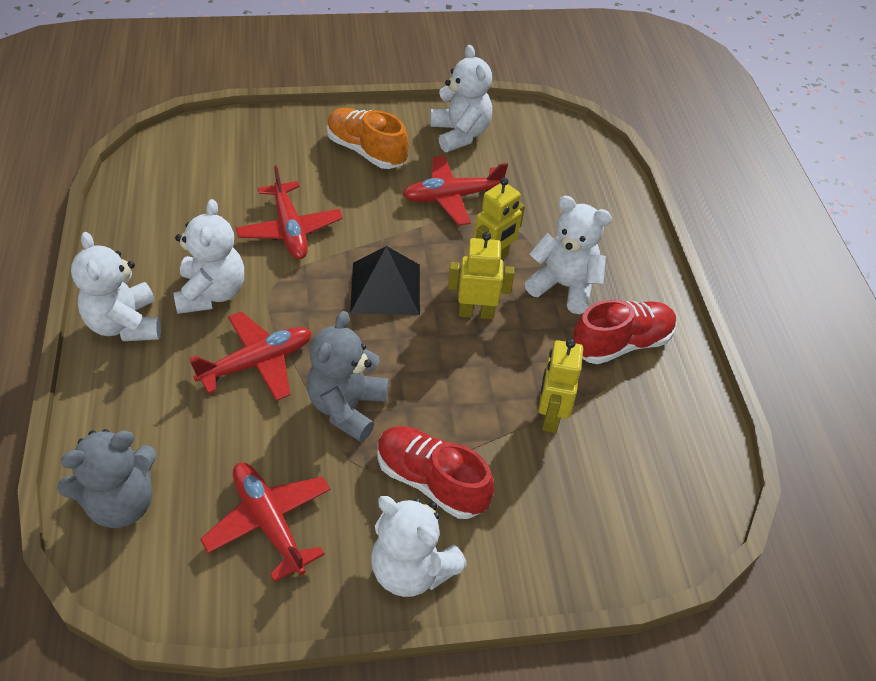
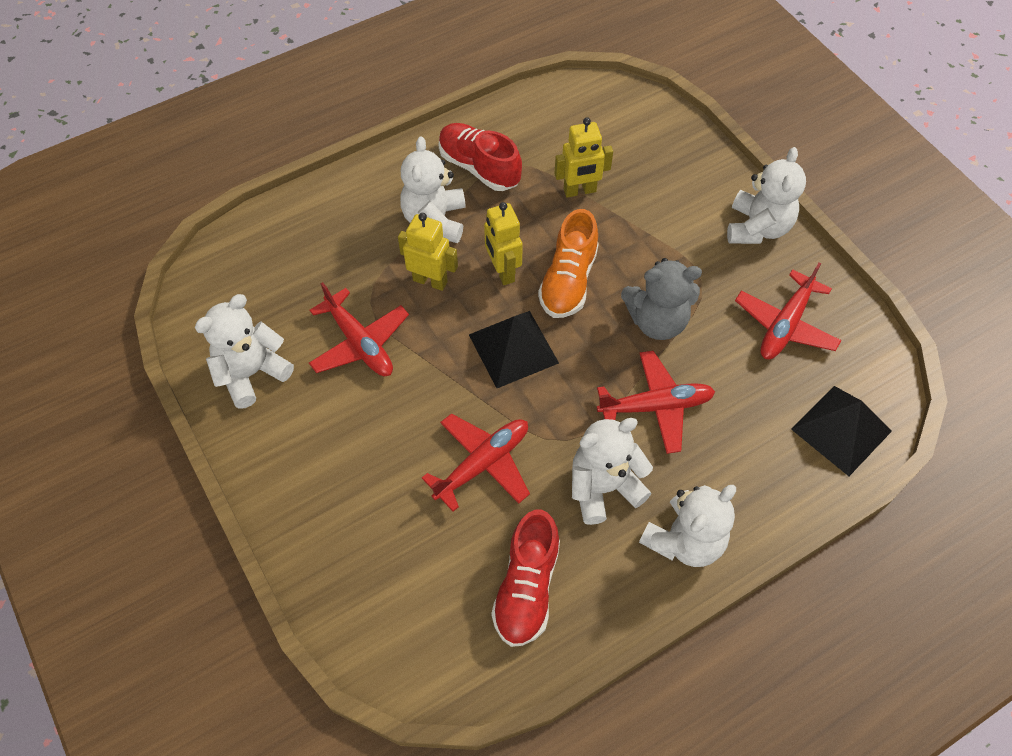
camera: 110 degrees left, 10 degrees up
(121, 503) = (841, 429): grey teddy bear -> black pyramid
(257, 363) = (656, 406): red plane -> red plane turned 135 degrees clockwise
(366, 151) = (323, 450): orange shoe -> orange shoe (568, 281)
(431, 481) = (684, 242): red shoe -> red shoe (526, 587)

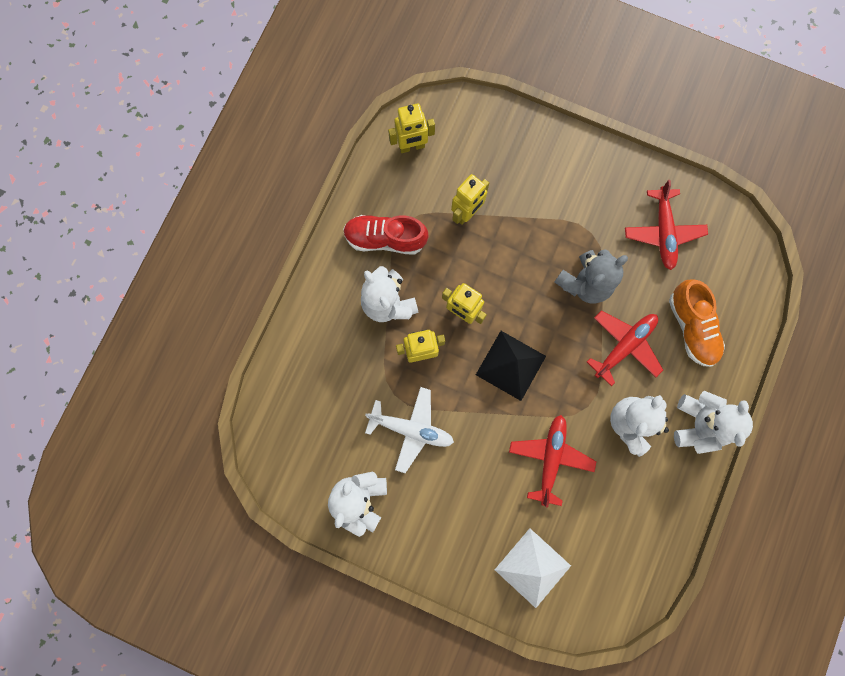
camera: 35 degrees left, 20 degrees up
(360, 343) = (411, 429): red plane -> white plane
(370, 562) = (532, 567): none -> white pyramid
(526, 587) = (631, 517): red shoe -> none
(568, 281) = (509, 290): orange shoe -> orange shoe (691, 327)
(570, 109) = (412, 146): none -> yellow robot
(757, 228) = (600, 166): white teddy bear -> none
(841, 429) = (739, 286): black pyramid -> none

